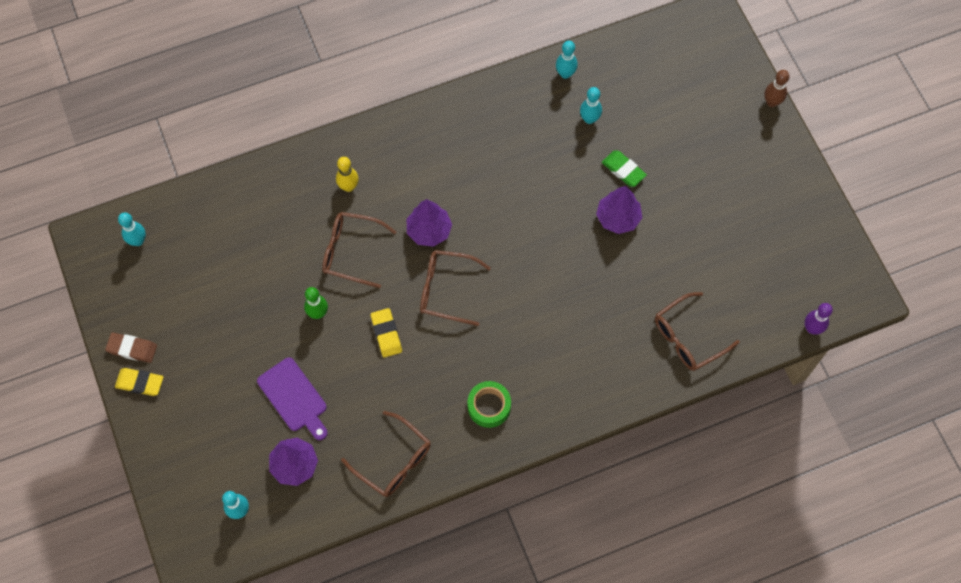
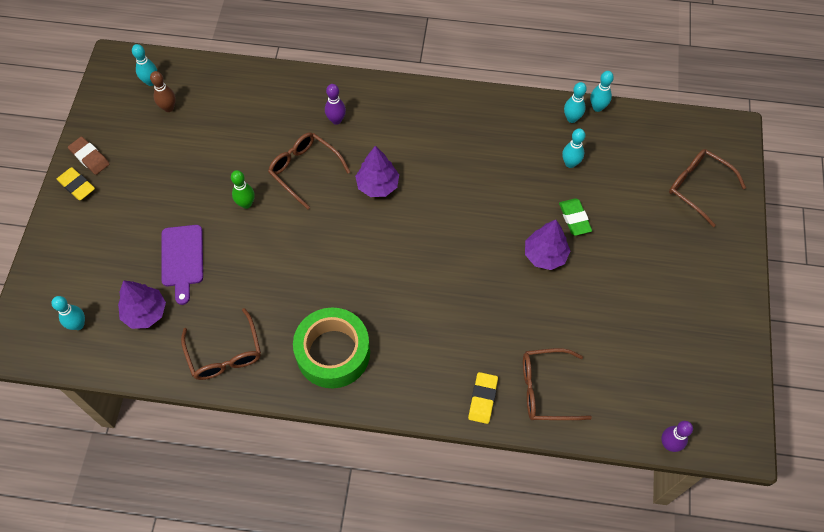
camera: 30 degrees right, 5 degrees down
(348, 187) = (336, 120): yellow bowling pin -> purple bowling pin
(386, 334) = (288, 248): yellow eraser -> yellow eraser (482, 399)
(446, 290) = (360, 239): brown glasses -> brown glasses (698, 187)
(489, 406) = (333, 353): green tape -> green tape, size x1.73
(582, 51) = (597, 107): none -> turquoise bowling pin
(771, 102) = (746, 227): brown bowling pin -> brown bowling pin (168, 108)

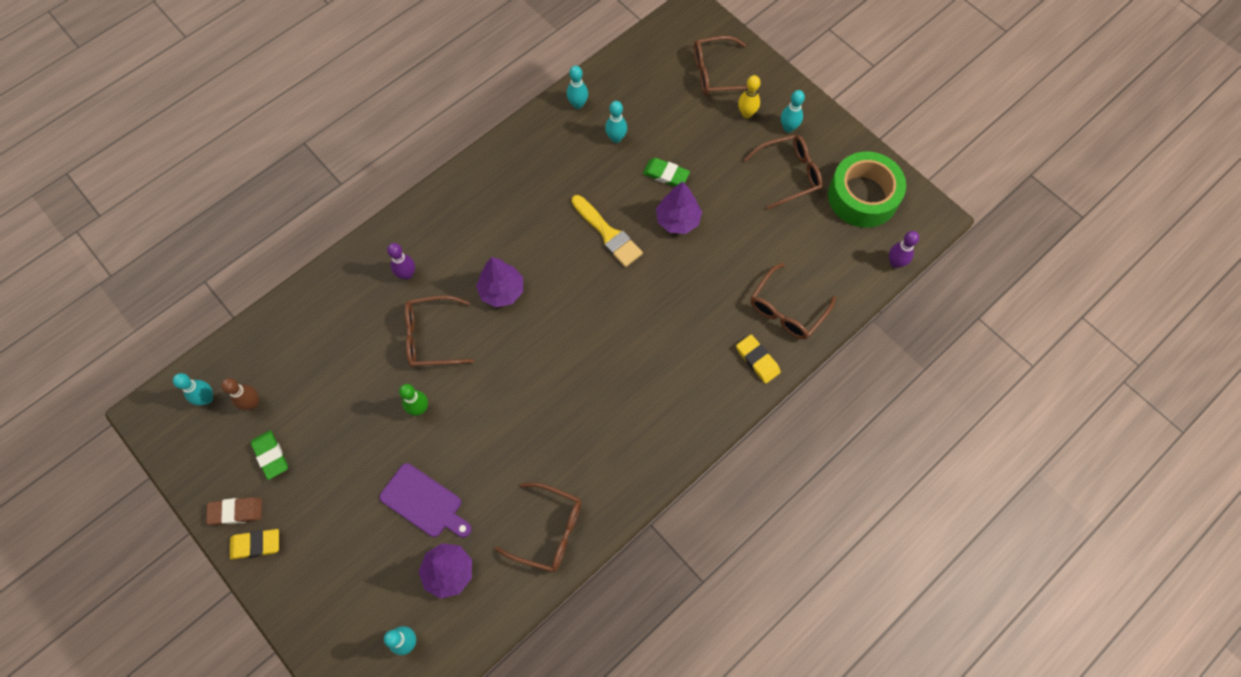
camera: 50 degrees left, 5 degrees up
(142, 146) = (271, 455): none -> green eraser
(333, 353) = (623, 442): green tape -> green tape (862, 196)
(487, 217) = (608, 233): none -> yellow brush
(597, 107) = (585, 79): turquoise bowling pin -> turquoise bowling pin (788, 128)
(665, 304) = (789, 174): none -> brown glasses
(686, 234) = (746, 113): none -> yellow bowling pin

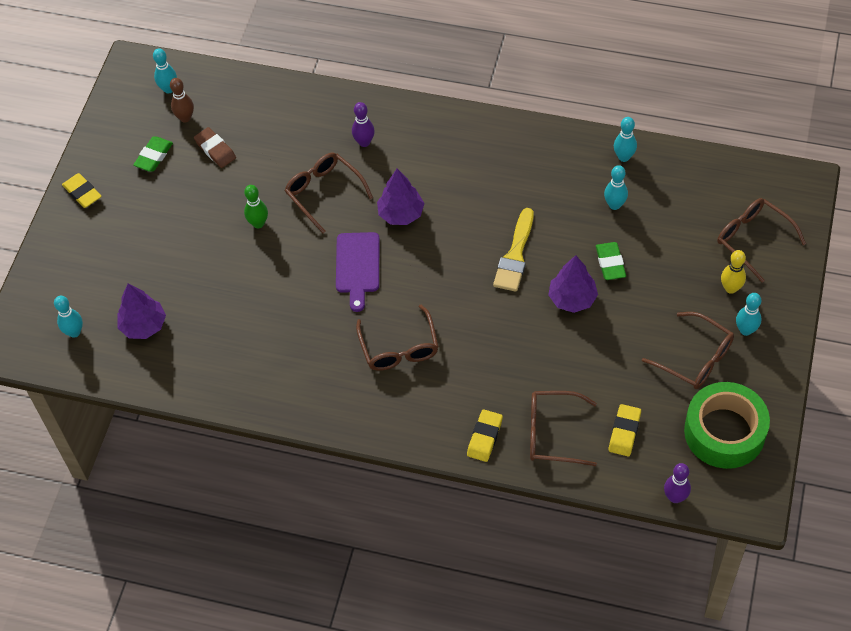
camera: 60 degrees right, 10 degrees down
(236, 512) = (98, 164): brown eraser -> brown eraser (215, 150)
(424, 502) = (186, 275): purple cutting board -> purple cutting board (357, 266)
(548, 531) = (222, 372): brown glasses -> brown glasses (399, 348)
(819, 260) = (624, 432): none -> yellow eraser

